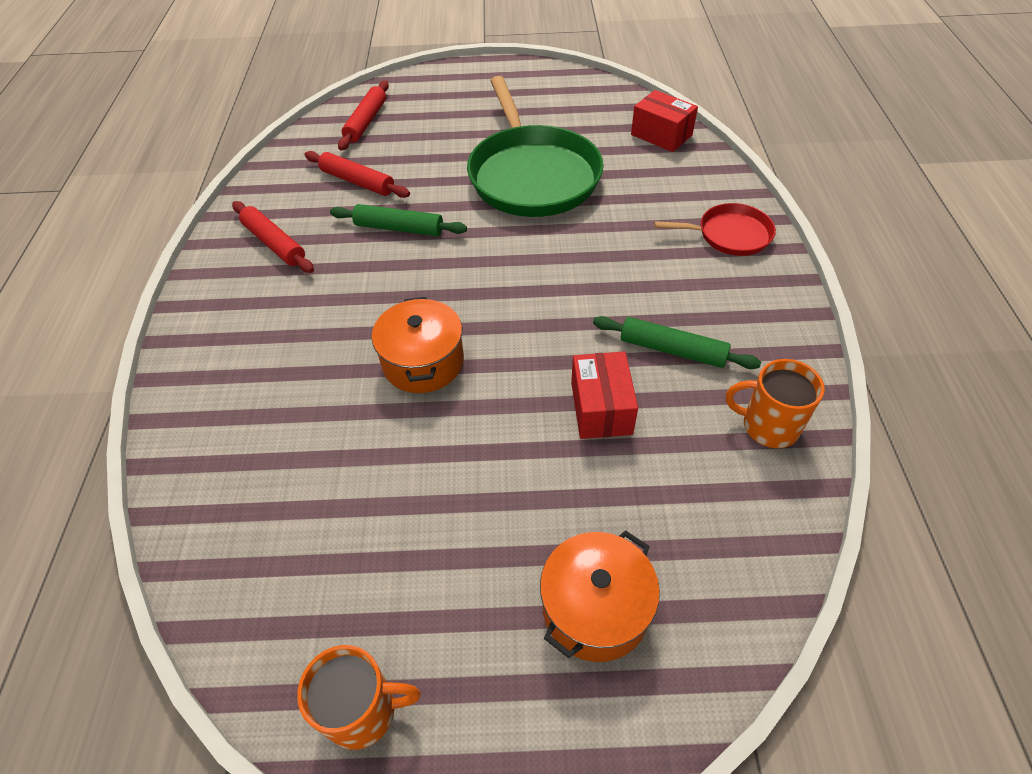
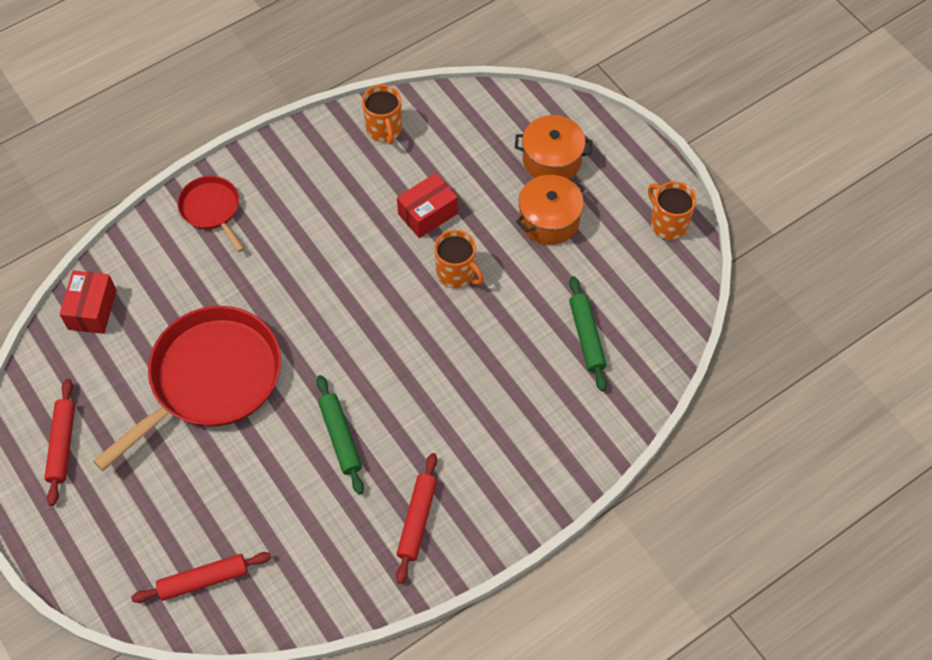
camera: 125 degrees left, 10 degrees up
(357, 182) = (301, 515): red rolling pin -> red rolling pin (63, 445)
(423, 362) = (460, 330): orange pot -> orange pot (549, 220)
(495, 394) = (456, 273): none -> orange mug
(532, 175) = (211, 379): green pan -> red pan
(672, 350) = (354, 198): green rolling pin -> green rolling pin (587, 337)

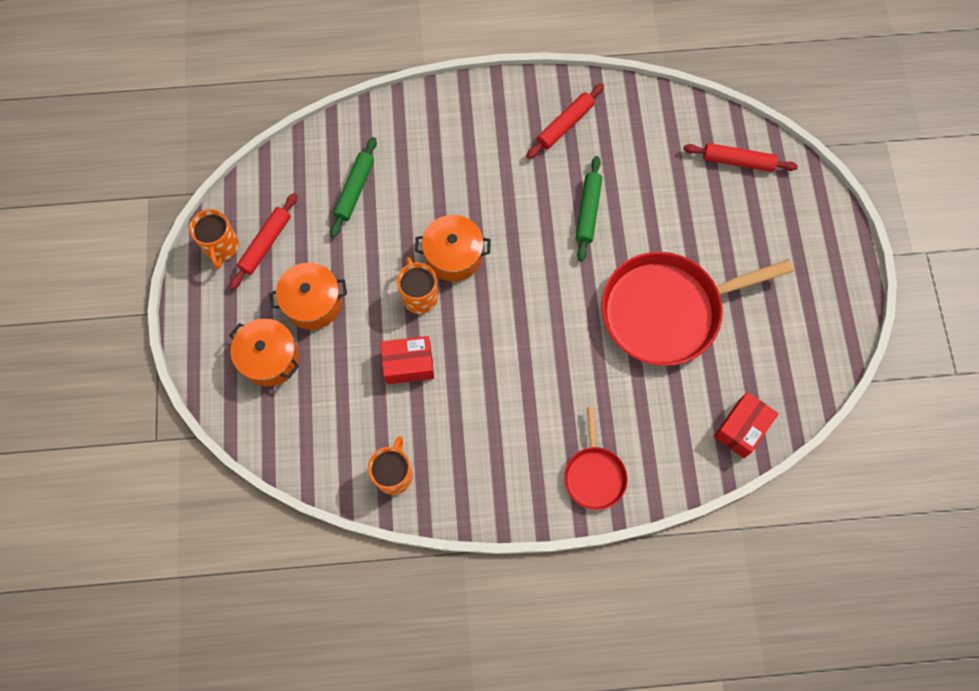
camera: 150 degrees left, 10 degrees up
(63, 445) = (807, 317): red rolling pin -> red rolling pin (265, 244)
(448, 325) = (453, 255): none -> orange pot

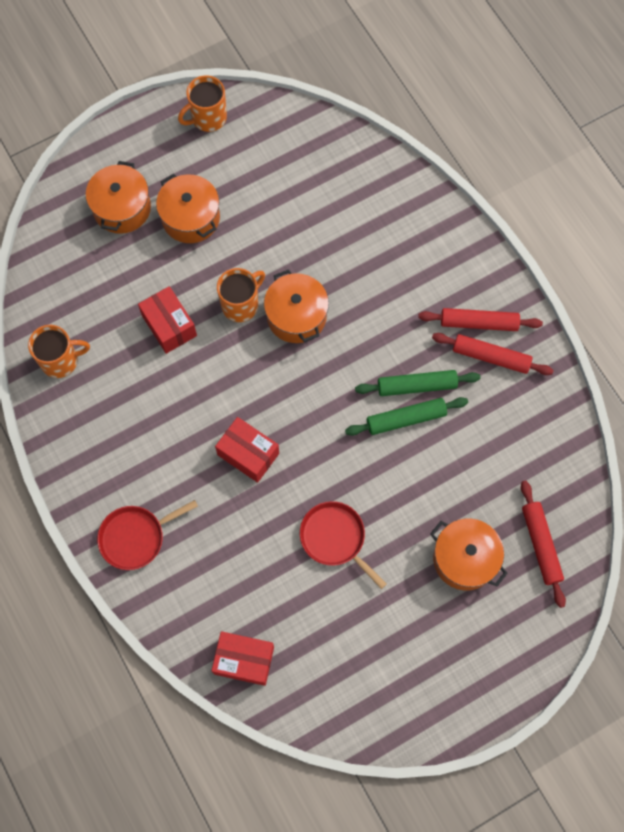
camera: 65 degrees right, 0 degrees up
(265, 244) = (229, 152): red rolling pin -> red rolling pin (479, 323)
(354, 190) = (320, 200): green rolling pin -> green rolling pin (417, 386)
(561, 348) = (248, 454): none -> red box
(666, 311) = (335, 538): red pan -> red pan, size x0.50
(726, 221) = (464, 559): none -> orange pot

